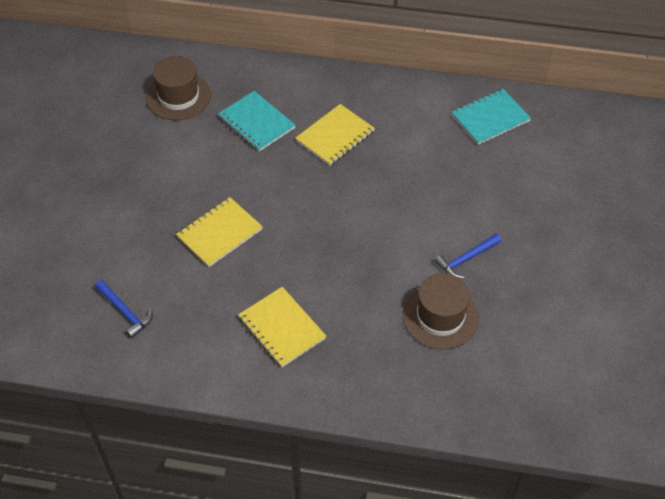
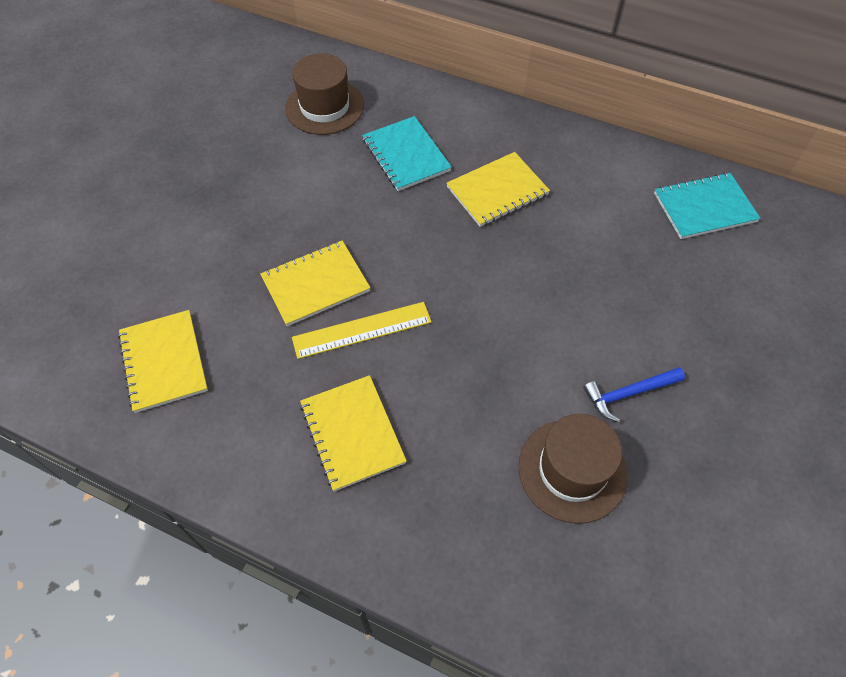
camera: 15 degrees right, 5 degrees up
(125, 312) = (164, 362): blue hammer -> yellow notebook
(265, 258) = (362, 330): none -> yellow ruler

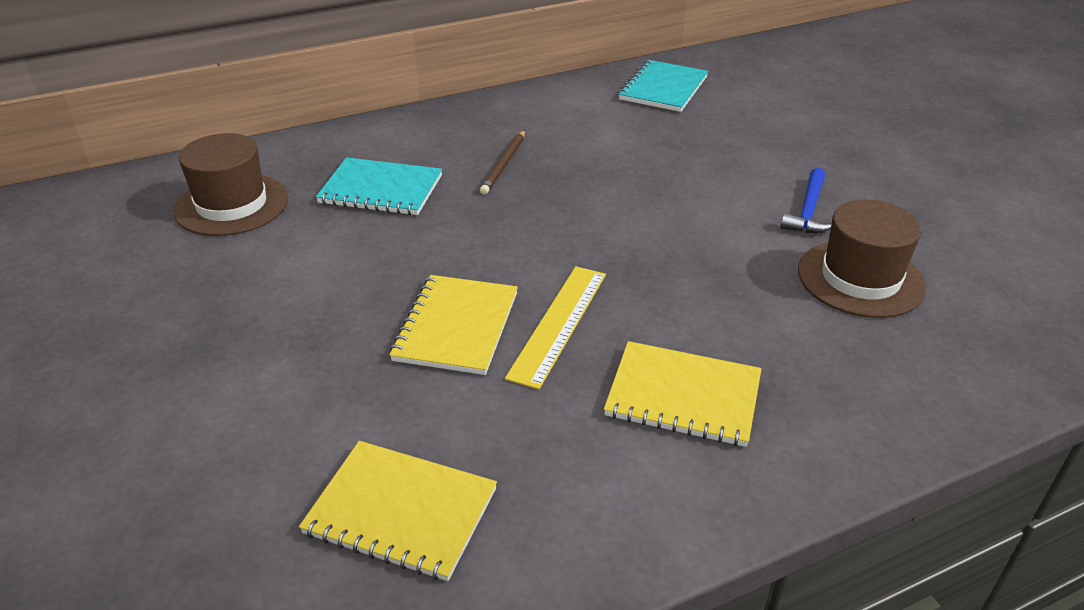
camera: 50 degrees left, 20 degrees down
(497, 191) = (504, 164): yellow notebook -> brown pencil

